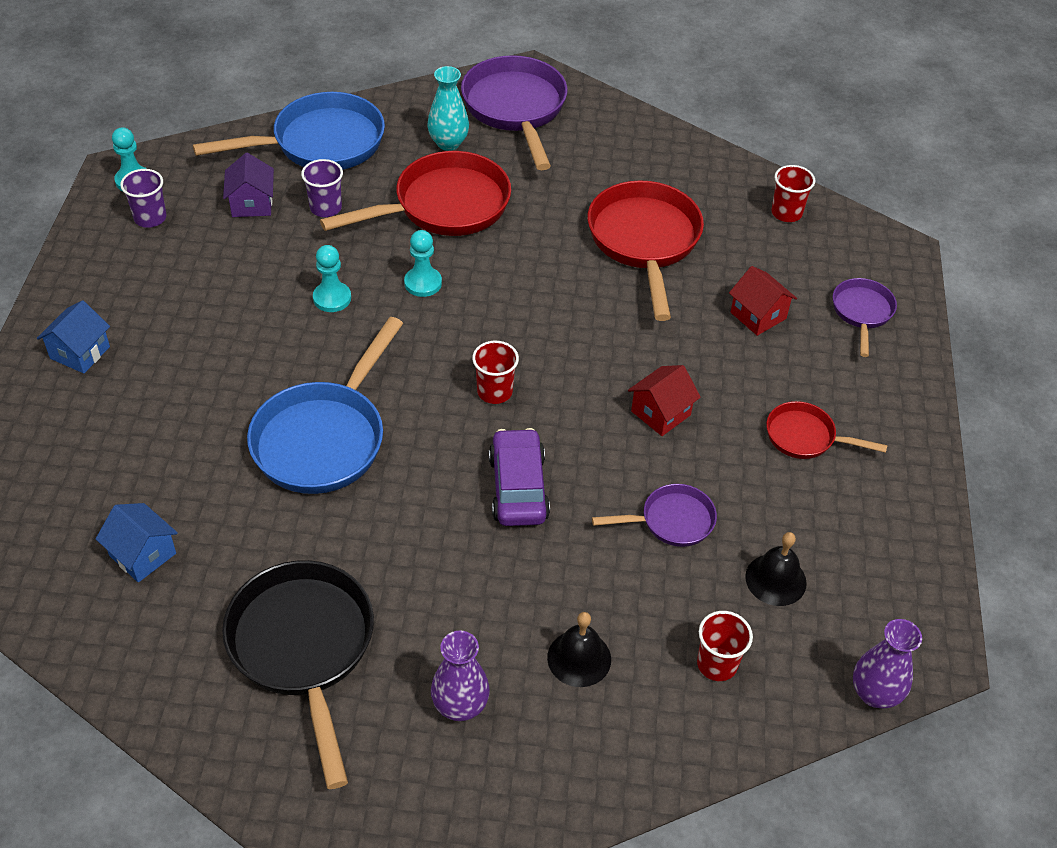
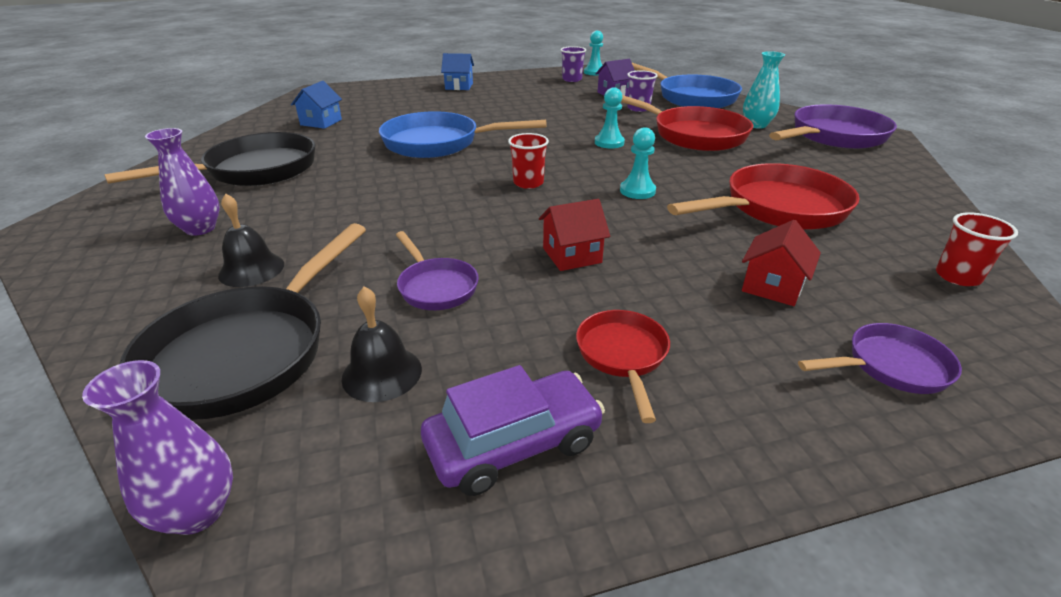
camera: 70 degrees right, 15 degrees down
(332, 298) = (562, 123): turquoise pawn -> turquoise pawn (637, 191)
(518, 488) = (434, 209): purple car -> purple car (513, 444)
(660, 413) = (572, 255): red house -> red house turned 45 degrees counterclockwise
(717, 664) = (248, 351): red cup -> black pan

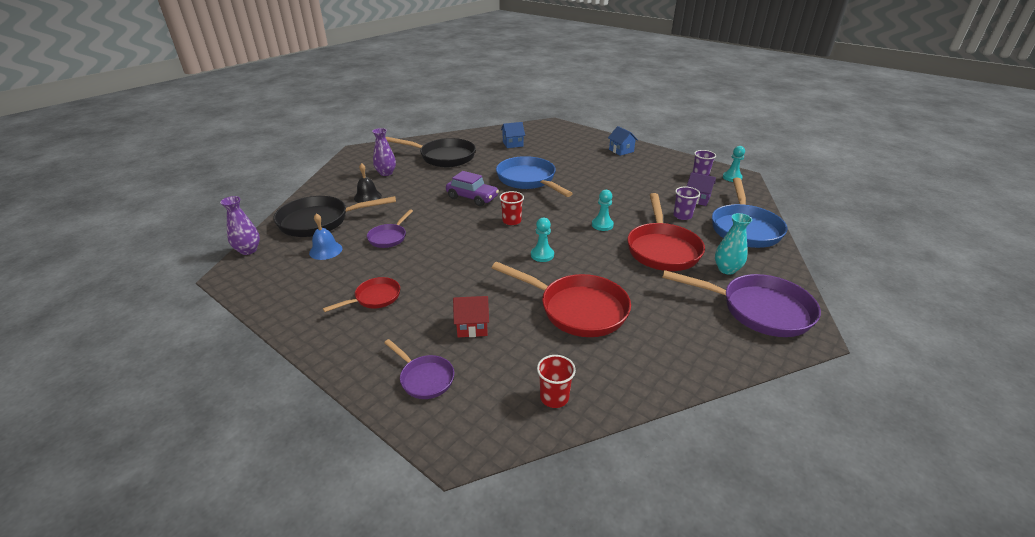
camera: 55 degrees right, 0 degrees up
(382, 373) = (325, 250): black bell -> blue bell
(513, 444) = (305, 291): purple car -> purple car (472, 197)
(572, 255) = (446, 259): red house -> none

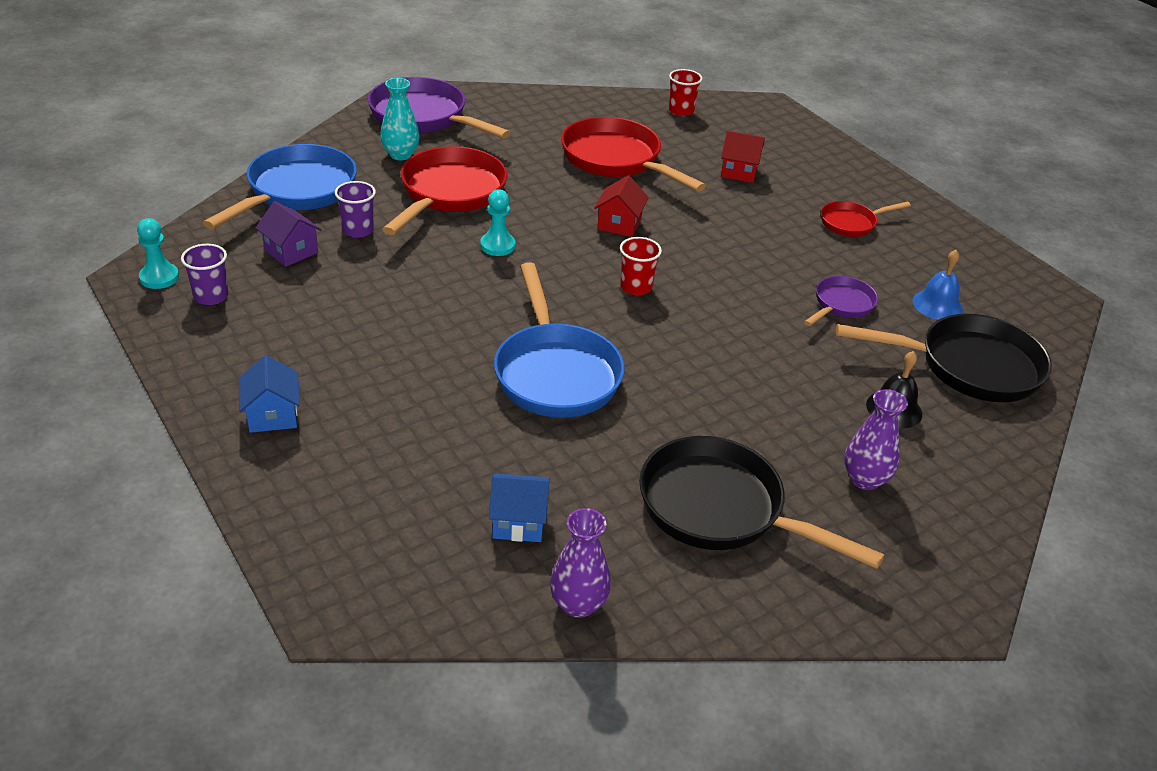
camera: 165 degrees left, 5 degrees up
(248, 250) = (1062, 334): purple vase -> purple vase (578, 604)
(424, 378) = (793, 146): purple pan -> none
(472, 197) = (686, 354): purple car -> none
(542, 255) = (619, 224): turquoise pawn -> red house

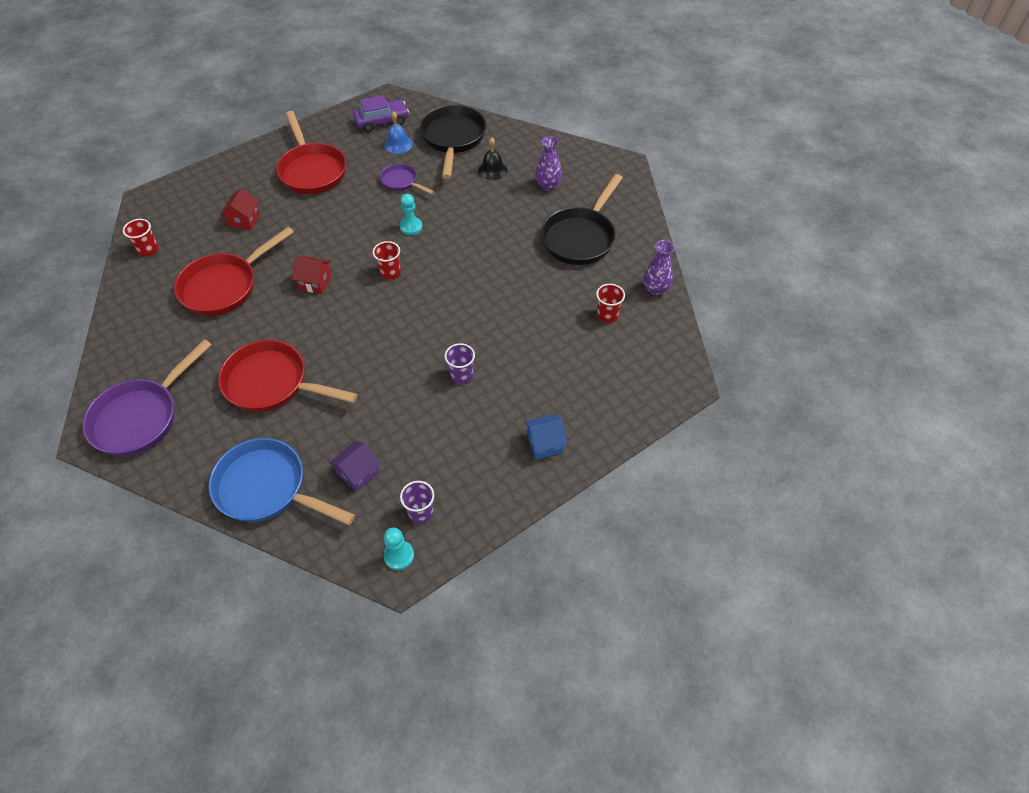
camera: 90 degrees left, 15 degrees up
(358, 230) = (326, 435): purple cup -> purple cup (461, 375)
(400, 155) = (208, 424): turquoise vase -> none
(497, 246) = (345, 347): turquoise pawn -> turquoise pawn (411, 227)
(519, 522) = (607, 315): blue house -> red cup
(555, 373) = (482, 307): blue pan -> none
(851, 223) = (312, 170): red pan -> red pan, size x1.89
(992, 290) = (382, 121): none -> purple car

